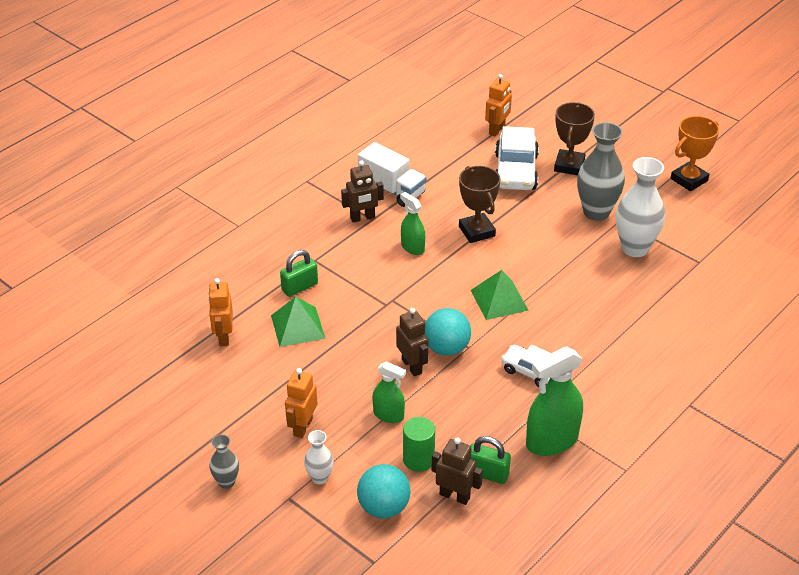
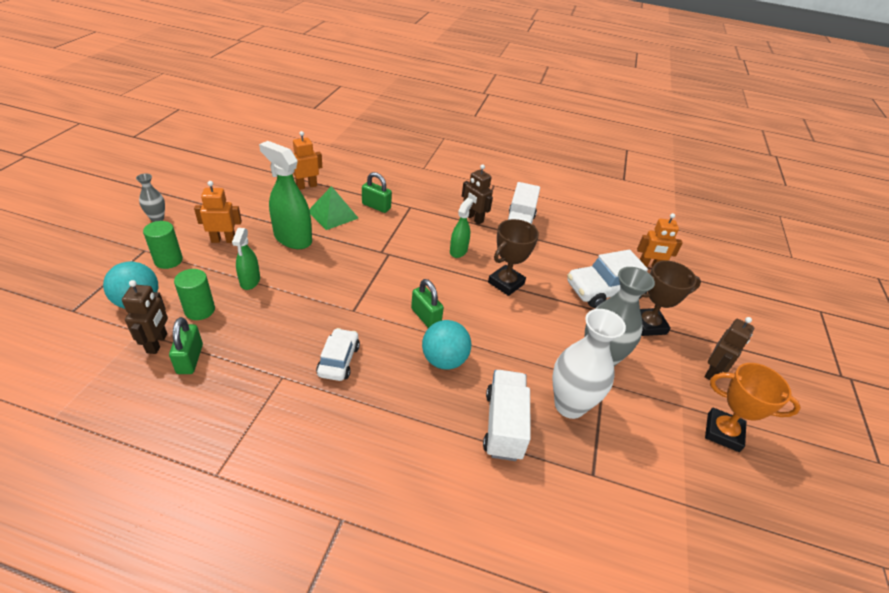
camera: 60 degrees right, 0 degrees up
(319, 478) = (168, 260): white vase -> green cylinder
(412, 366) = (314, 282): brown robot -> brown robot (712, 372)
(446, 348) = (345, 297): turquoise ball -> turquoise ball (444, 360)
(499, 300) = (426, 317): green pyramid -> green padlock
(551, 441) = (245, 398): green spray bottle -> green spray bottle (292, 239)
(639, 292) = (504, 425): none -> white truck

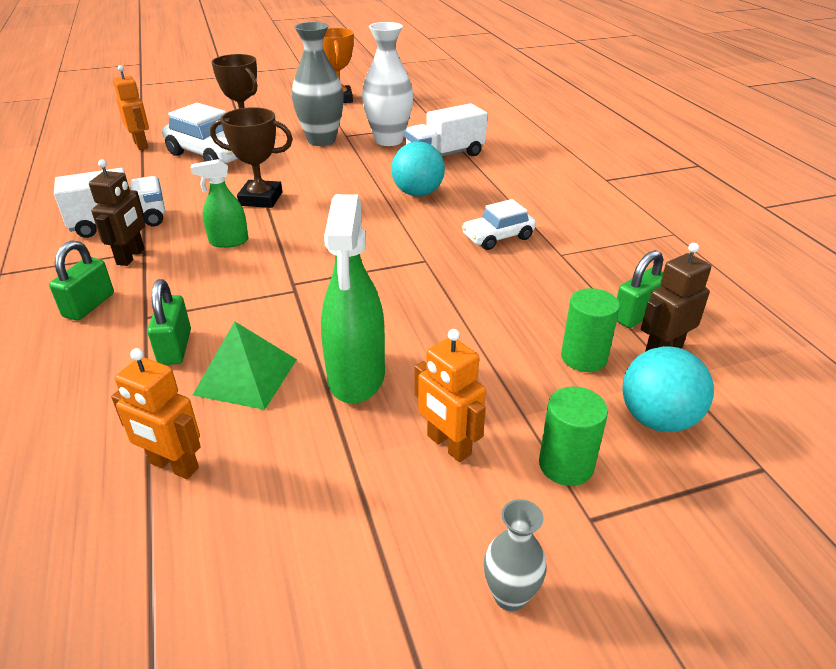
camera: 120 degrees left, 5 degrees down
(250, 281) = (487, 354): green spray bottle -> none
(426, 317) = (375, 220): green padlock -> green padlock (89, 305)
(712, 372) = (277, 107): brown robot -> none

